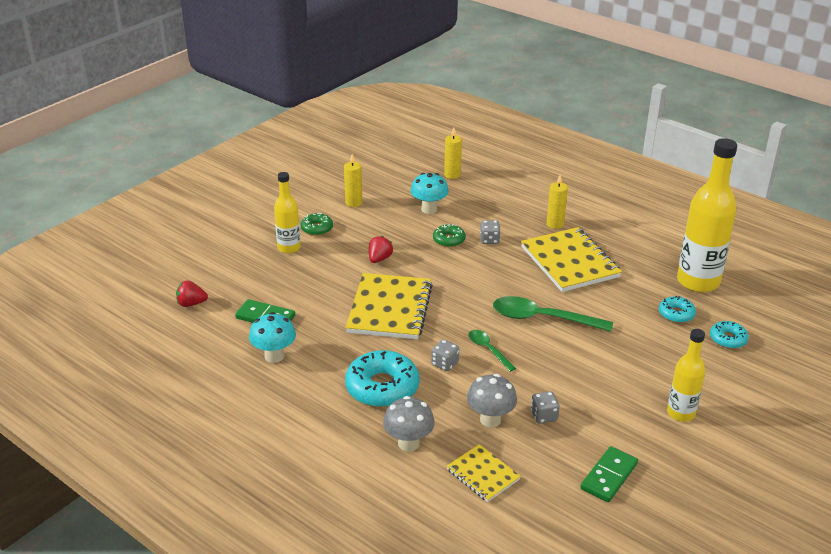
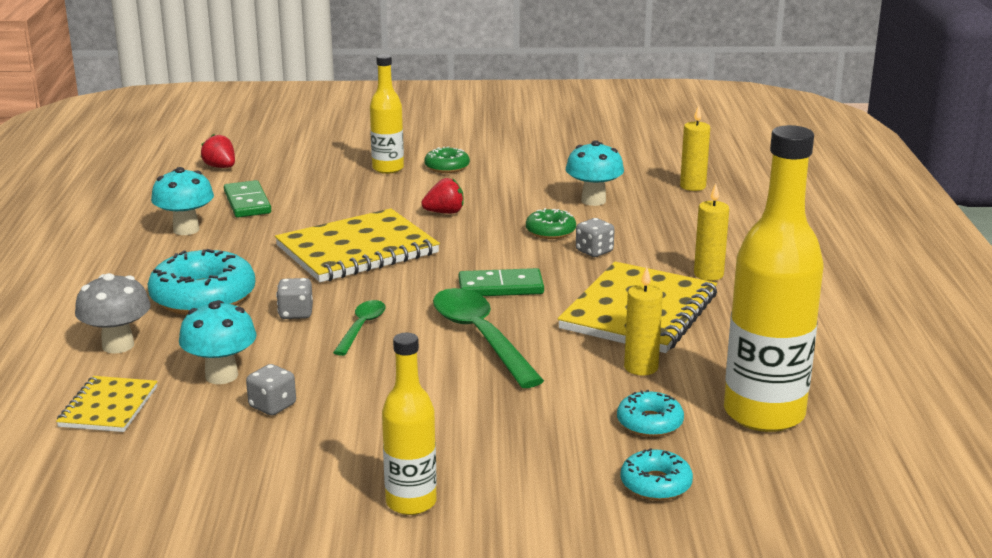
camera: 50 degrees right, 10 degrees down
(353, 203) = (530, 164): yellow candle -> yellow candle (641, 367)
(490, 420) = (221, 376): grey mushroom -> turquoise mushroom
(609, 476) = (199, 492): green domino -> green domino (500, 287)

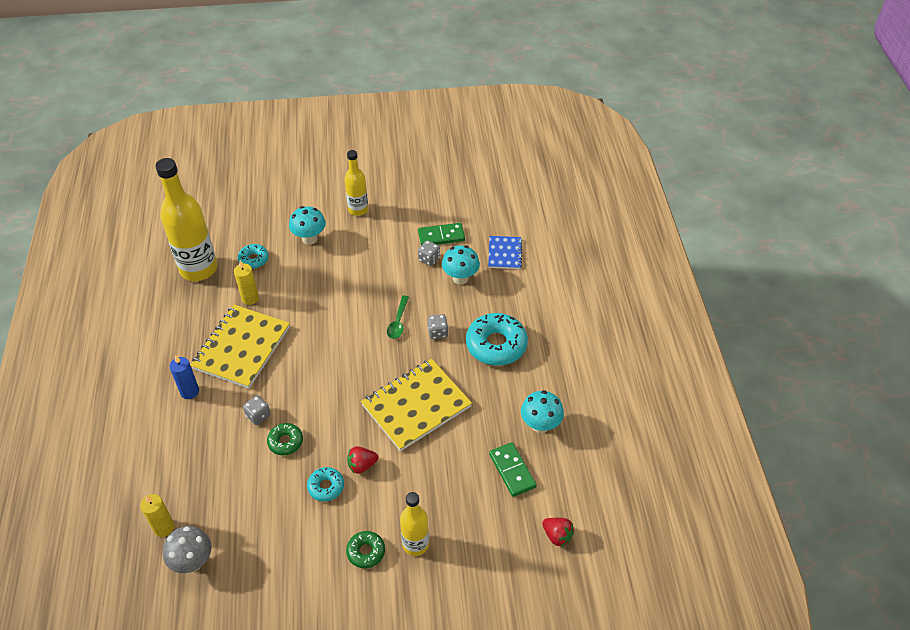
camera: 175 degrees right, 25 degrees up
(108, 407) = (505, 253): yellow notebook -> blue notebook
(118, 345) = (523, 298): grey mushroom -> grey mushroom (193, 562)
(480, 337) = (332, 318): green spoon -> none
(500, 287) = (321, 368): green domino -> green domino (441, 236)
(593, 200) = (248, 494): turquoise mushroom -> turquoise mushroom (309, 238)
(655, 484) = (258, 224): turquoise donut -> turquoise donut (326, 487)
(708, 274) = (189, 391): yellow candle -> blue candle

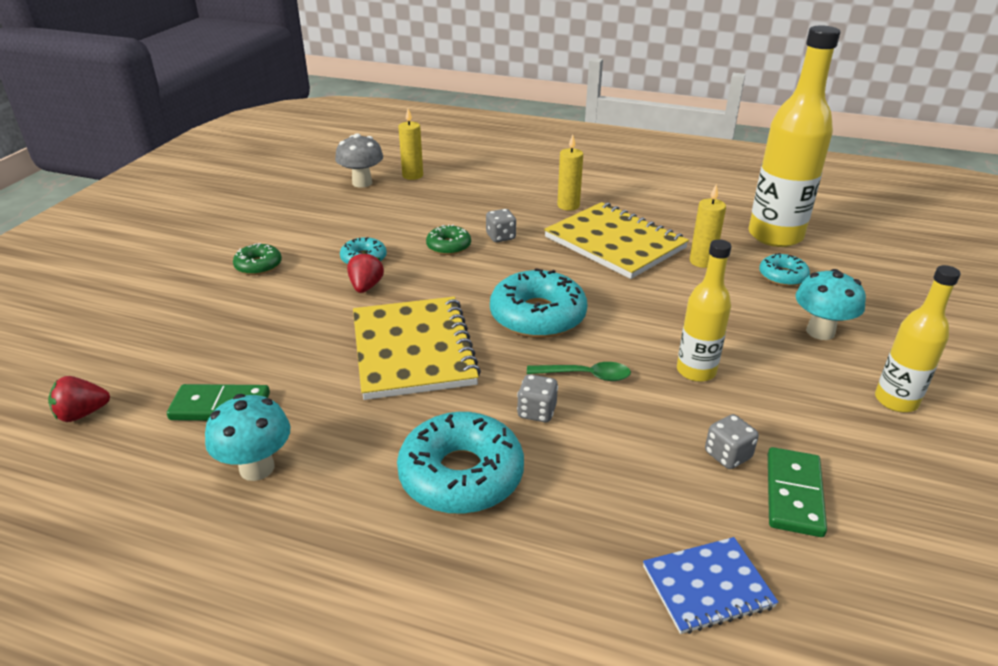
camera: 115 degrees right, 15 degrees down
(189, 391) = (568, 205): blue candle -> yellow candle
(352, 360) = (537, 316): none -> turquoise donut
(398, 322) = (585, 375): green spoon -> green spoon turned 150 degrees clockwise
(415, 544) = (225, 298): yellow bottle -> yellow bottle (696, 371)
(460, 278) = (656, 483): turquoise mushroom -> none
(505, 253) = (707, 587): blue notebook -> blue notebook turned 45 degrees counterclockwise

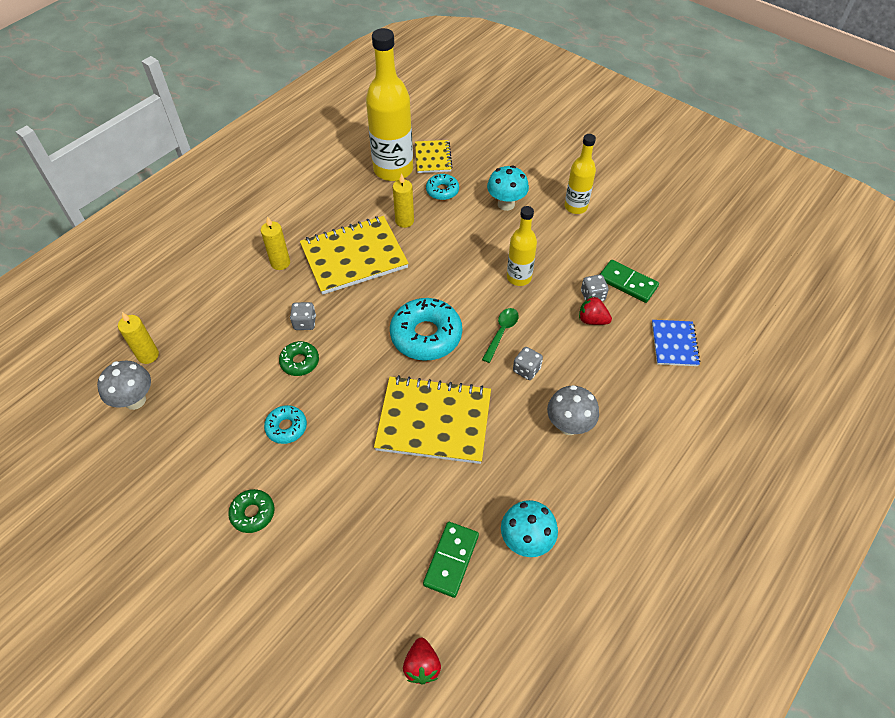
camera: 70 degrees left, 20 degrees up
(366, 287) = (333, 434): red strawberry -> red strawberry (592, 320)
(461, 475) = (569, 425): turquoise donut -> grey mushroom
(830, 257) = (433, 158): none -> yellow notebook

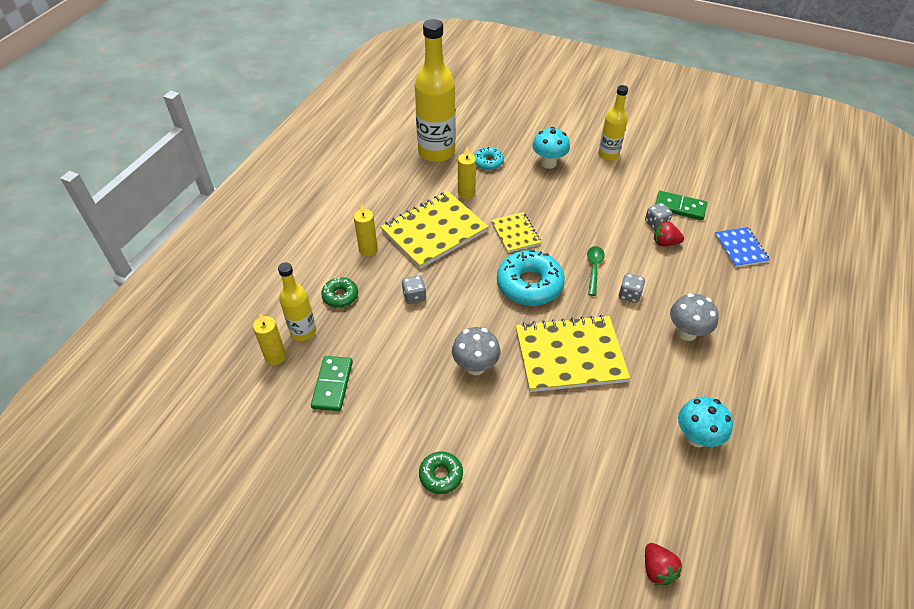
camera: 15 degrees left, 5 degrees down
(135, 400) = (280, 400): grey mushroom -> grey mushroom (475, 366)
(286, 427) = (438, 391): turquoise donut -> none
(300, 362) = (425, 331): green donut -> green donut (340, 296)
(433, 158) = (467, 136): yellow notebook -> yellow notebook (515, 233)
(451, 560) = (640, 470): green domino -> green domino (332, 385)
(519, 277) = (587, 220): yellow bottle -> yellow bottle (303, 331)

